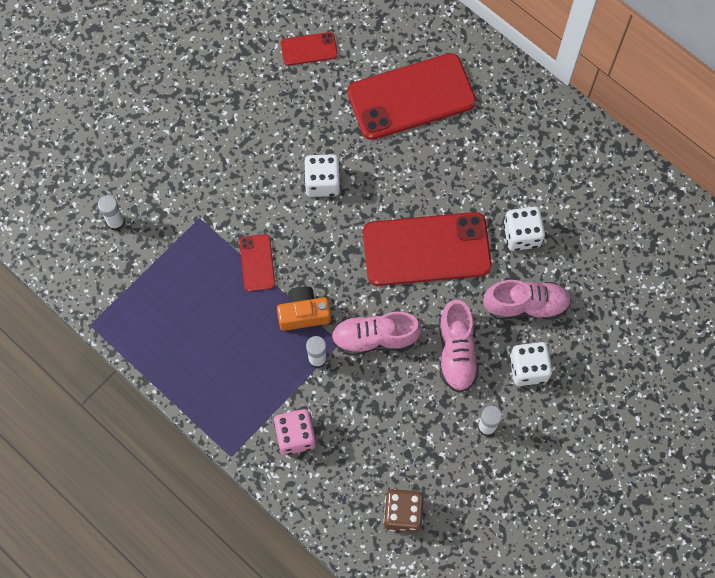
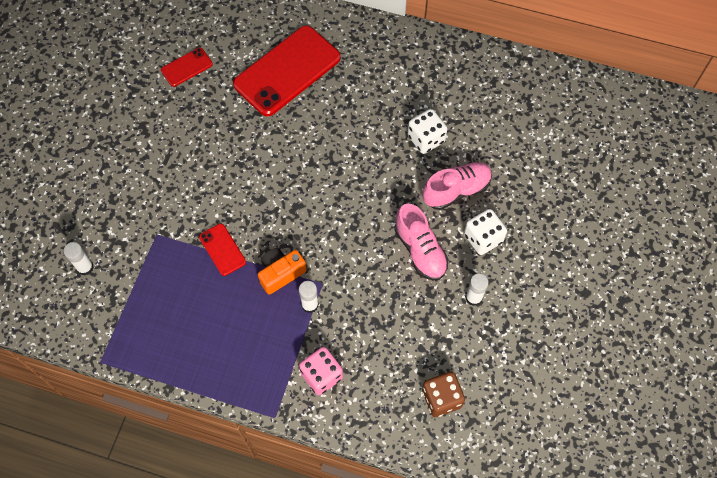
camera: 25 degrees left, 5 degrees down
(322, 182) = (247, 164): white dice -> none
(375, 338) = (349, 268): pink shoe -> none
(426, 249) = (356, 181): red phone -> none

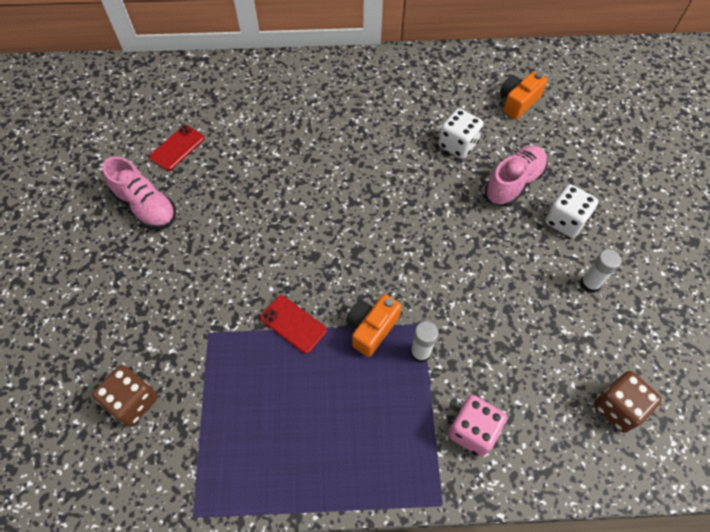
camera: 20 degrees left, 5 degrees down
(85, 267) = (133, 401): white glue stick -> brown dice
(287, 71) = (287, 122): red phone -> none
(420, 250) = (509, 253): pink shoe -> pink shoe (146, 206)
(501, 115) = (518, 102): none -> orange camera

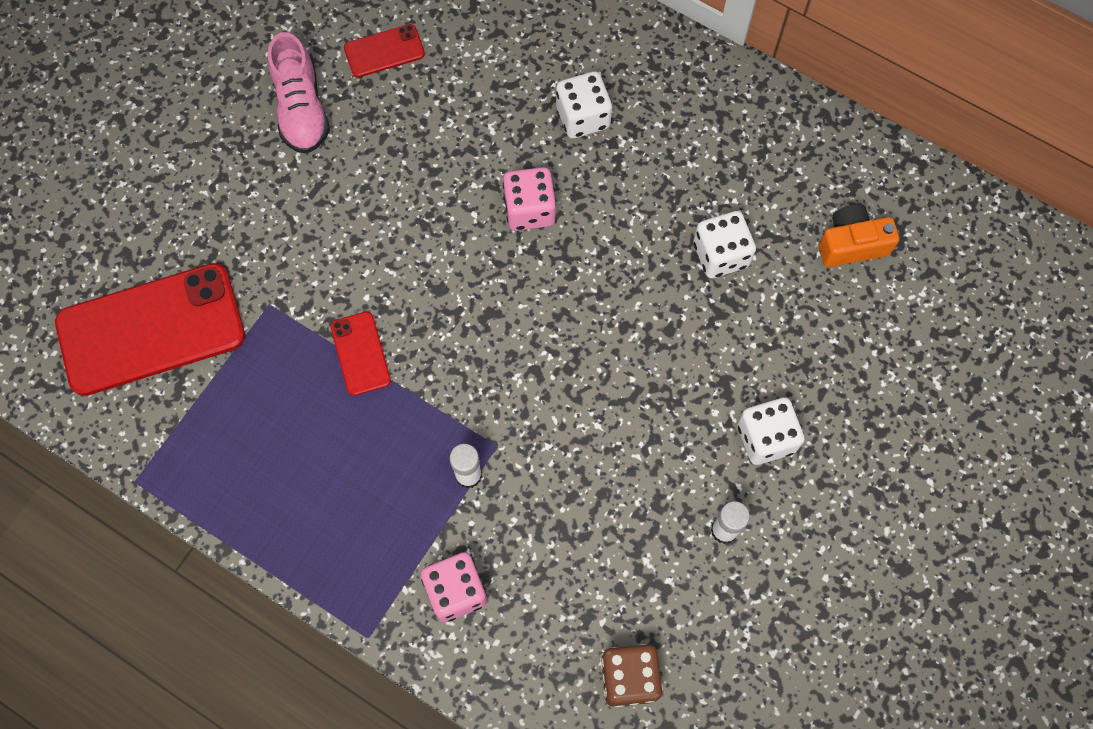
camera: 35 degrees right, 10 degrees up
(133, 401) = (151, 329): brown dice -> red phone
(324, 119) = (583, 117): none -> white dice
(333, 182) = (529, 210): none -> pink dice
(371, 328) = (438, 414): orange camera -> none
(513, 183) = (745, 350): pink shoe -> none

